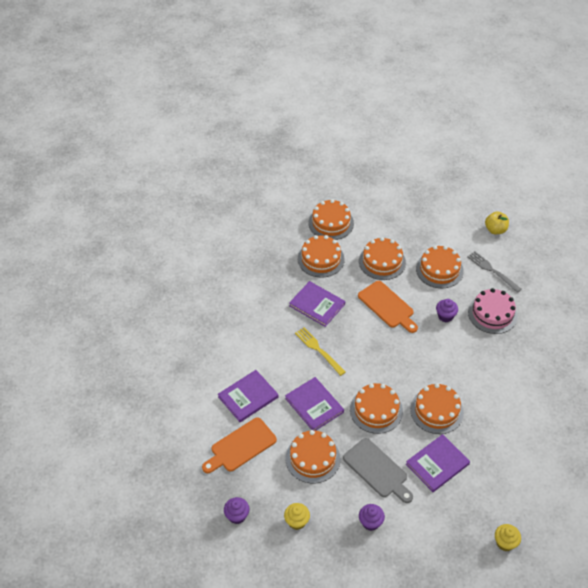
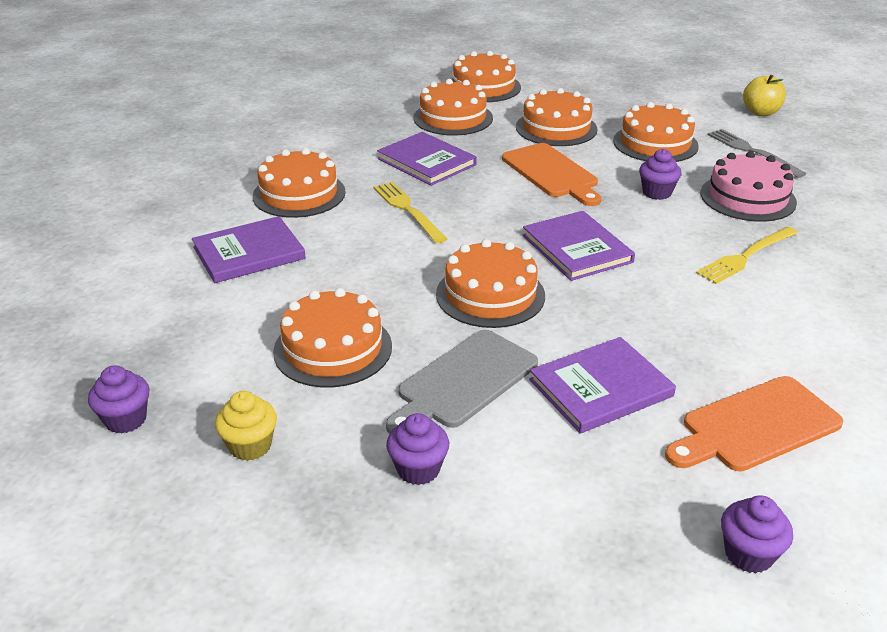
camera: 10 degrees right, 15 degrees down
(241, 446) = (197, 315): orange cutting board -> orange cutting board (756, 426)
(314, 405) = (369, 276): purple book -> purple book (576, 249)
(377, 470) = (464, 382): grey cutting board -> grey cutting board turned 75 degrees clockwise
(436, 411) = (616, 308): orange cake -> orange cake (299, 194)
(494, 363) = (745, 256): none -> yellow fork
(505, 543) = (748, 554): yellow cupcake -> purple cupcake

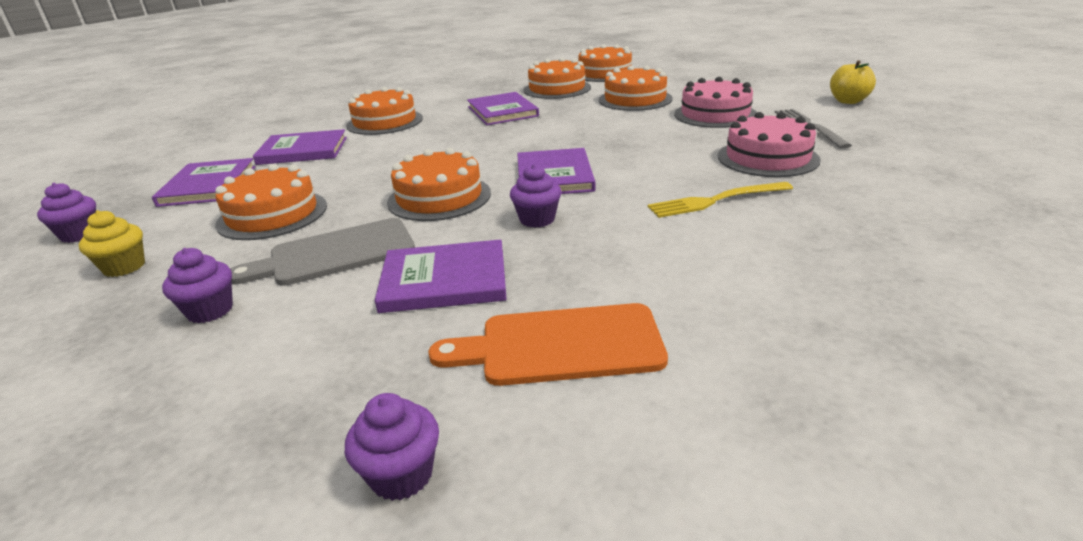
camera: 25 degrees right, 5 degrees down
(195, 323) = (208, 186): none -> purple book
(408, 210) = (449, 138): yellow fork -> none
(552, 173) = (595, 126): orange cutting board -> none
(655, 143) = (715, 114): orange cake -> pink cake
(656, 193) = (677, 146): purple cupcake -> purple cupcake (537, 219)

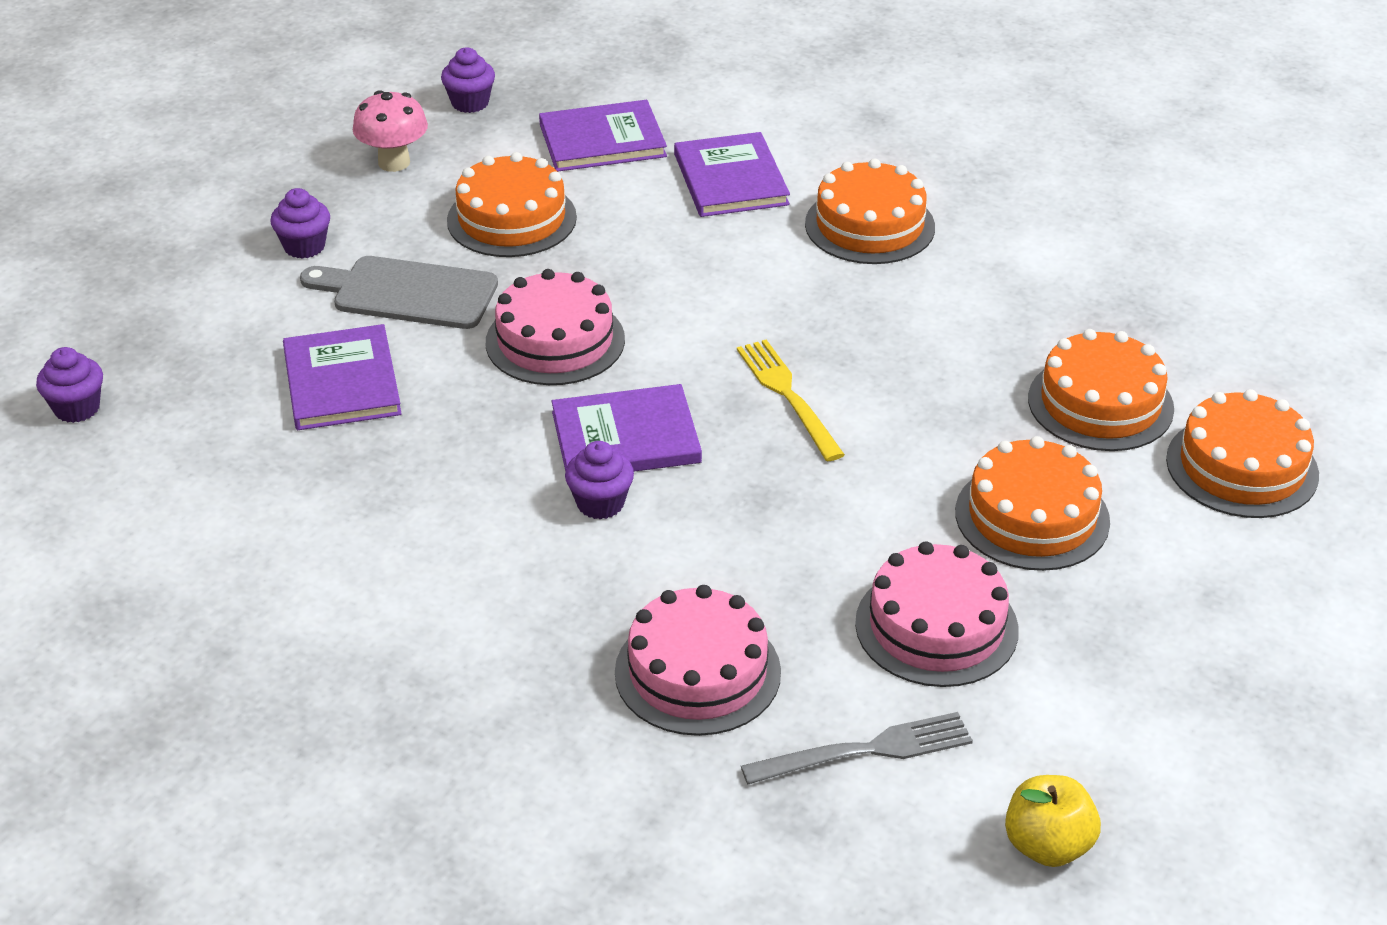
camera: 80 degrees right, 10 degrees up
(124, 267) = (394, 162): yellow cupcake -> pink mushroom
(335, 254) = (408, 293): grey cutting board -> grey cutting board turned 45 degrees counterclockwise
(439, 197) = (555, 341): orange cake -> pink cake
(502, 111) = (936, 348): purple book -> none
(537, 219) = (482, 434): purple cupcake -> purple cupcake (600, 503)
(561, 345) = (215, 474): orange cutting board -> none
(715, 201) = (530, 598): yellow fork -> yellow fork (788, 395)

